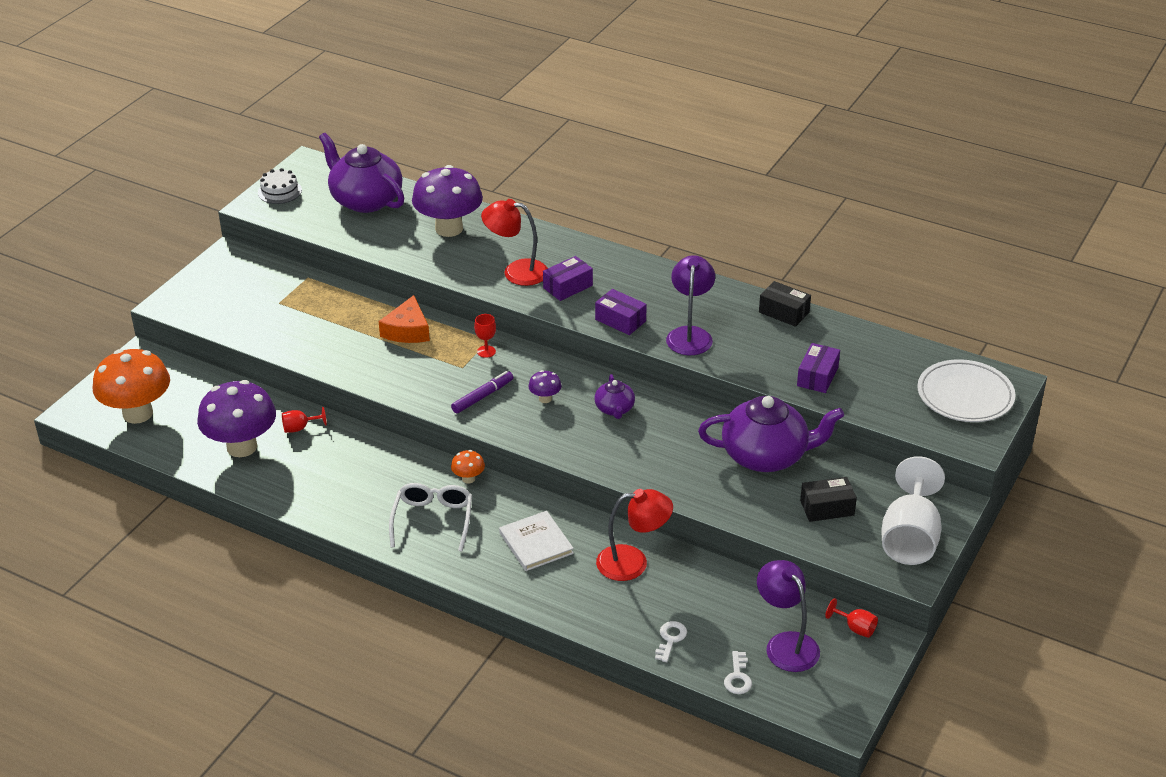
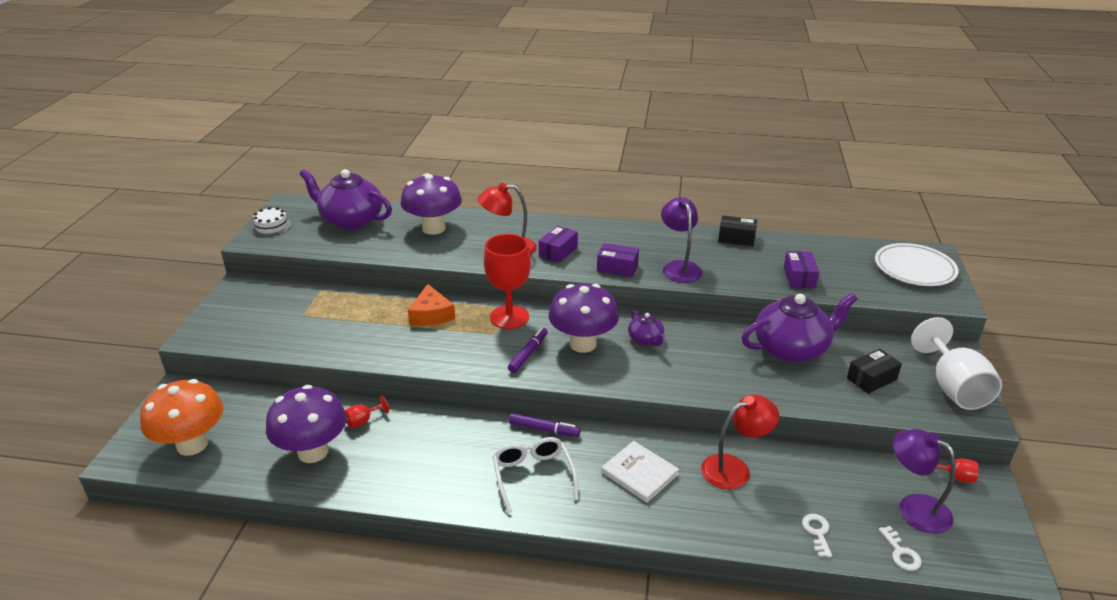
camera: 20 degrees left, 5 degrees down
(468, 479) = (544, 429): orange mushroom -> purple marker
(486, 351) = (509, 317): red goblet -> red goblet, size x2.36
(545, 399) = (583, 344): purple mushroom -> purple mushroom, size x2.33

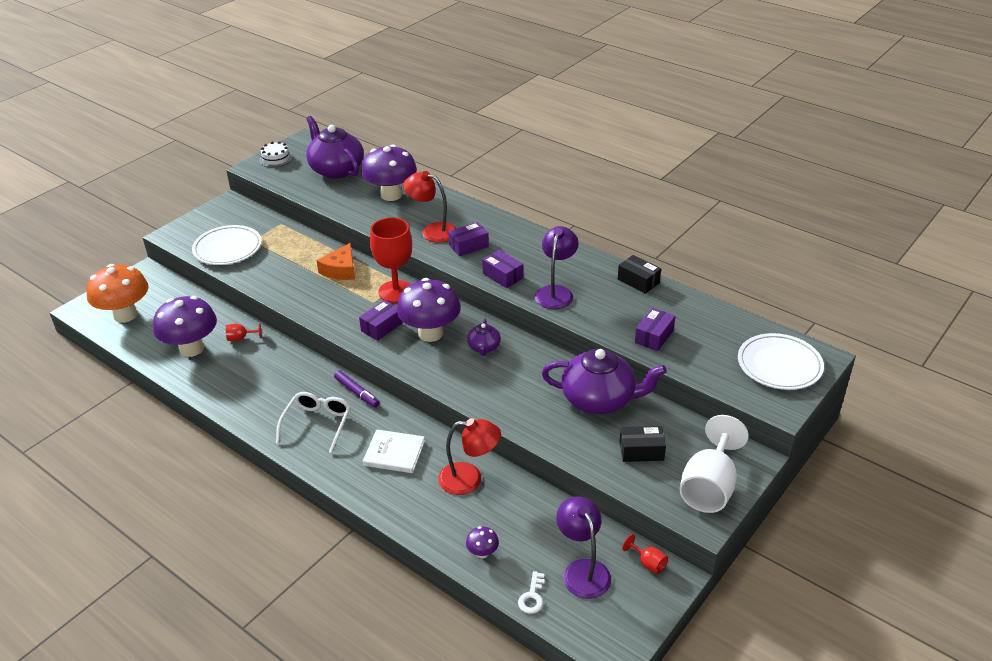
camera: 30 degrees right, 5 degrees up
(280, 331) = (227, 248): none -> white plate
(528, 354) = (381, 327): purple marker -> purple box
(639, 473) = (394, 453): white book -> white book turned 60 degrees counterclockwise
(817, 532) = (482, 553): white key -> purple mushroom

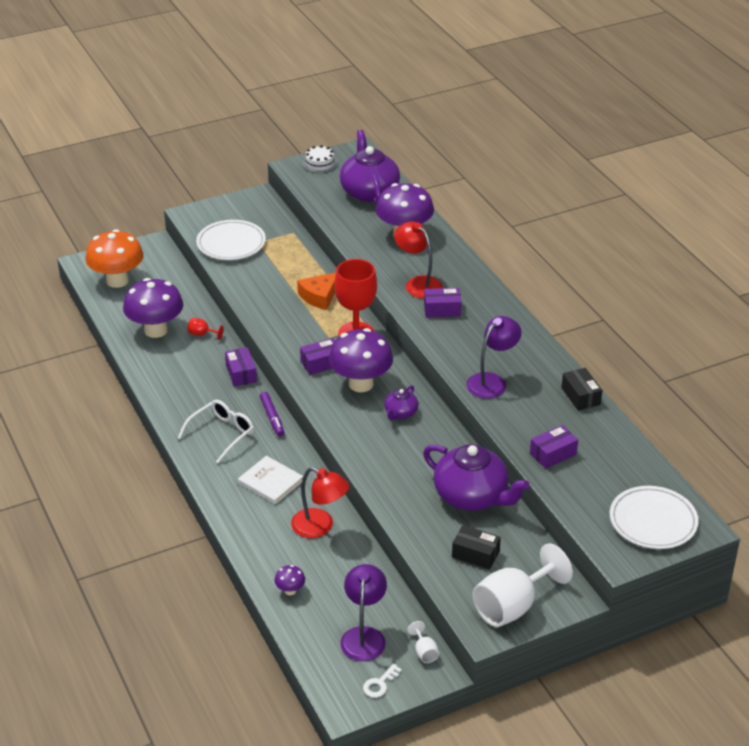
camera: 25 degrees right, 0 degrees up
(502, 276) = (453, 349): purple box -> purple box (241, 373)
(532, 597) = (307, 640): white key -> white key (380, 684)
(648, 563) = (424, 652): red goblet -> white goblet

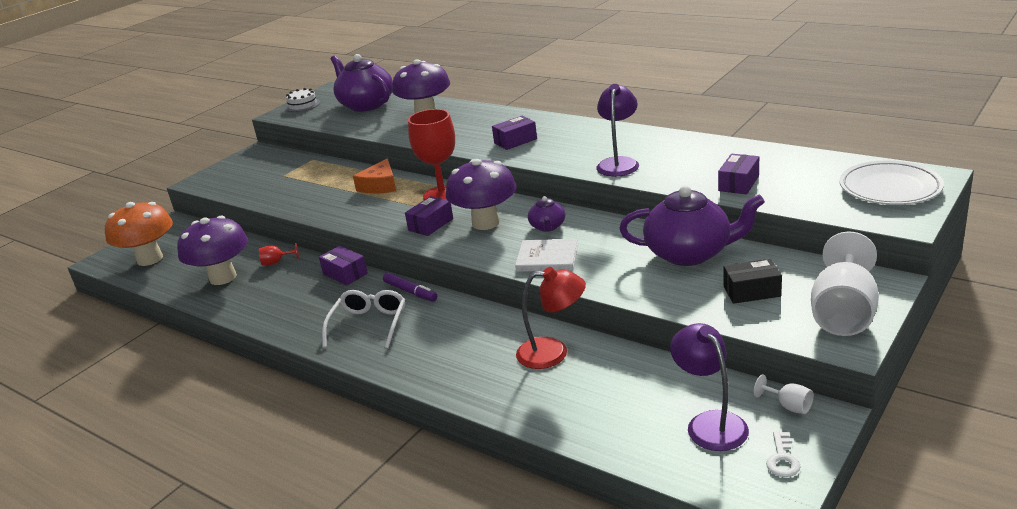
camera: 25 degrees left, 10 degrees down
(231, 244) = (257, 185): white plate -> none
(270, 482) = (461, 340): white book -> white book (547, 258)
(290, 590) = (583, 421): purple mushroom -> none
(418, 284) = (474, 135): red lamp -> none
(580, 396) = (707, 144): black box -> none

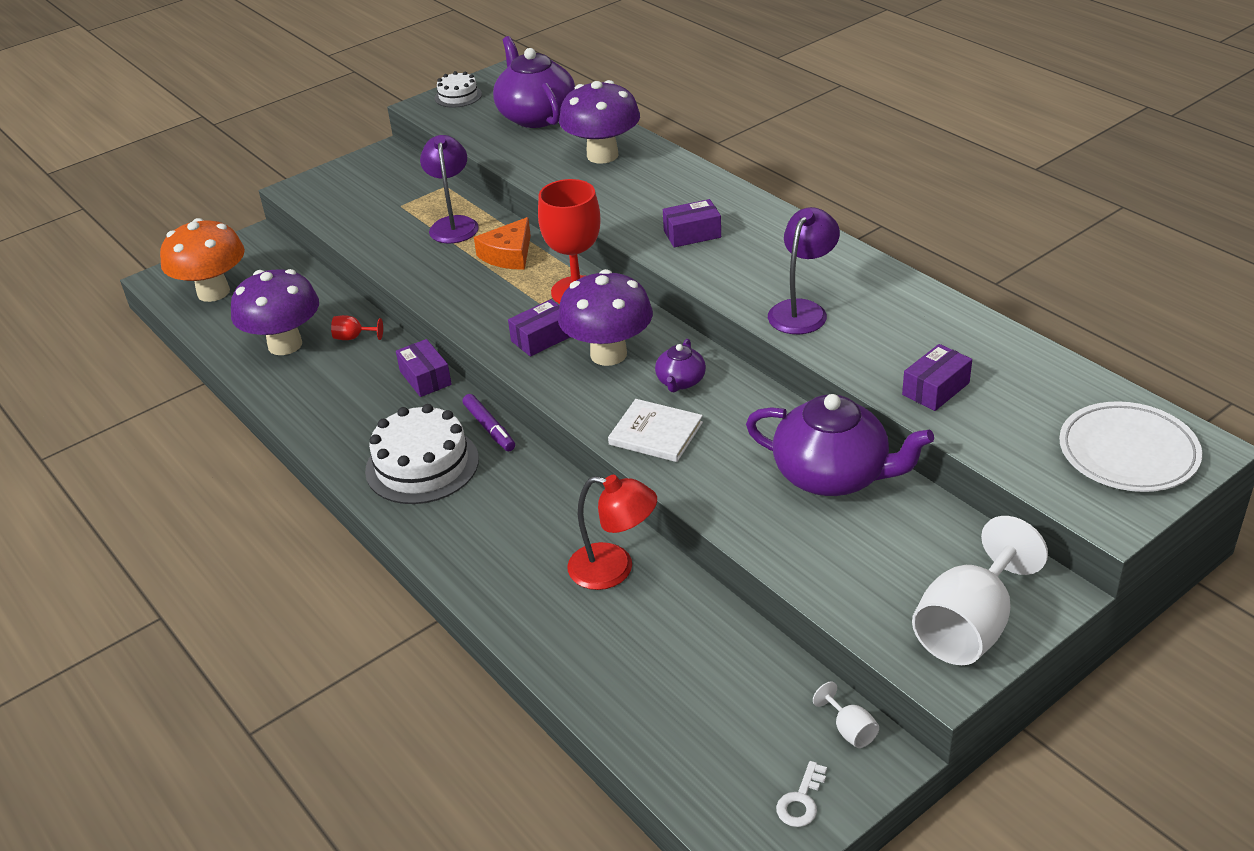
camera: 15 degrees right, 10 degrees up
(369, 324) = (422, 465): white glasses -> white cake
(710, 423) = (745, 725): purple lamp -> purple lamp (453, 224)
(752, 291) = (876, 558): black box -> none

